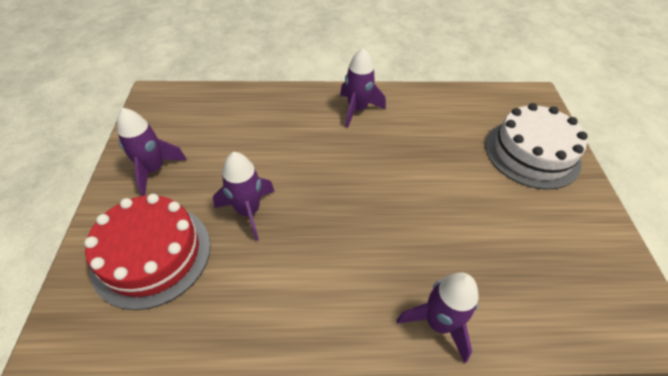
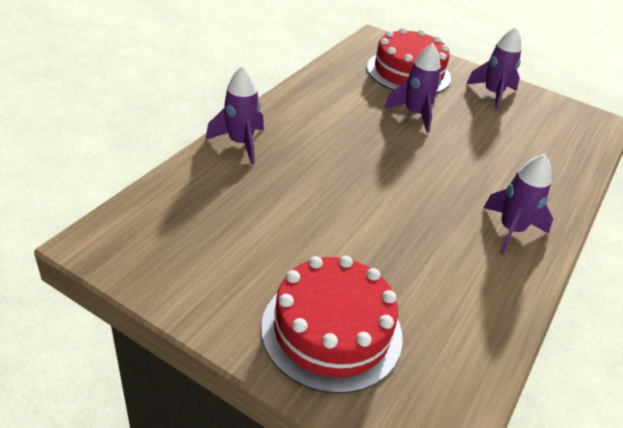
camera: 120 degrees right, 10 degrees down
(532, 153) = (331, 330): white cake -> red cake

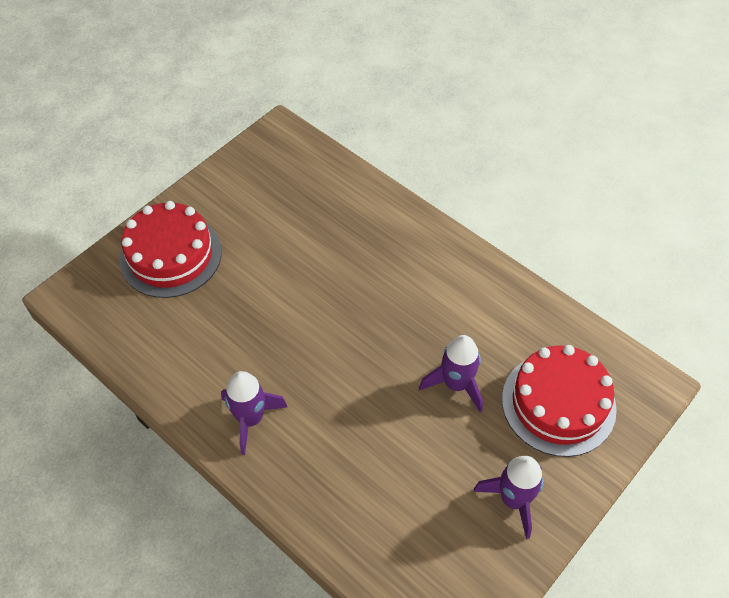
camera: 105 degrees right, 15 degrees up
(240, 143) = (398, 218): purple rocket -> none

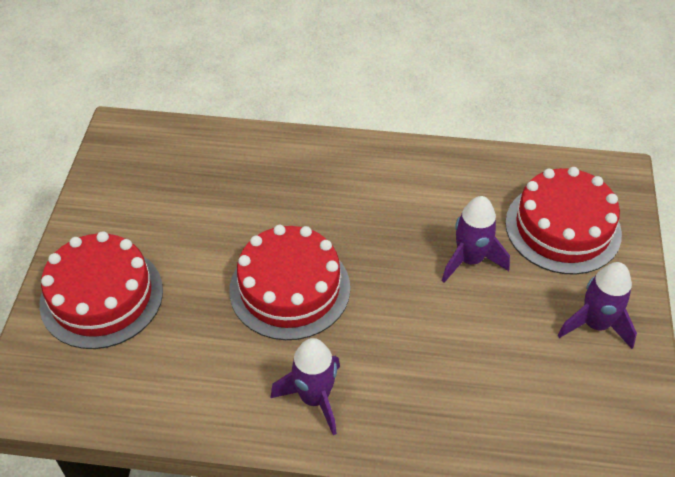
camera: 35 degrees left, 5 degrees down
(300, 325) = (289, 288): none -> red cake

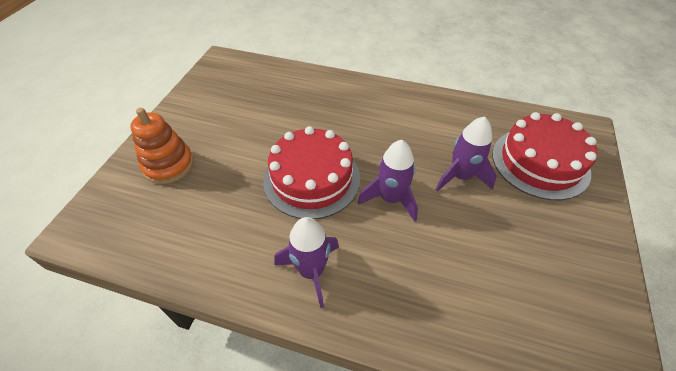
camera: 10 degrees right, 0 degrees up
(101, 296) = (168, 165): red cake -> orange stacking toy
(595, 324) = (568, 245): purple rocket -> purple rocket (391, 199)

